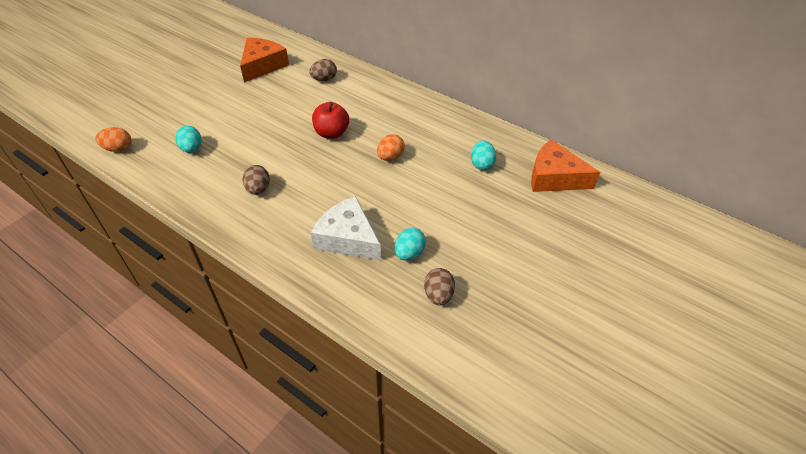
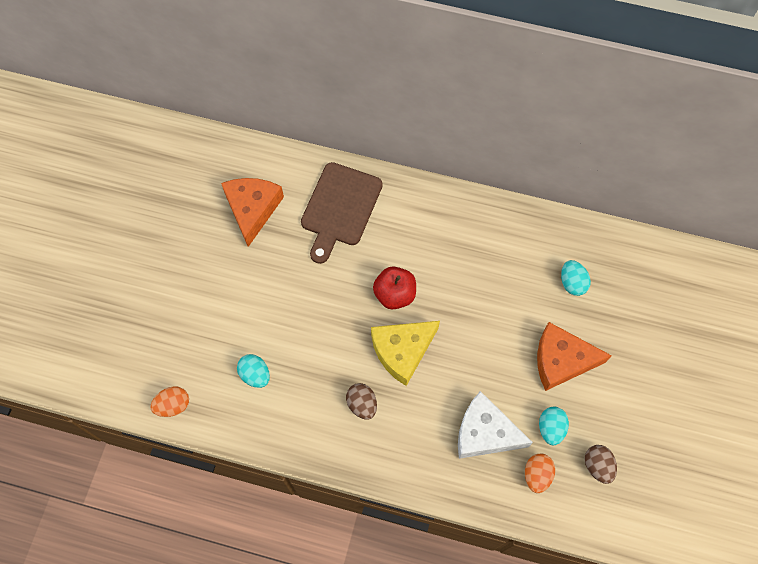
camera: 20 degrees left, 20 degrees up
(314, 167) = (402, 351): none -> yellow cheese
(324, 79) = (340, 208): brown egg -> brown cutting board
(390, 157) = (475, 307): orange egg -> orange egg (537, 475)
(554, 177) = (650, 275): orange cheese -> orange cheese (561, 360)

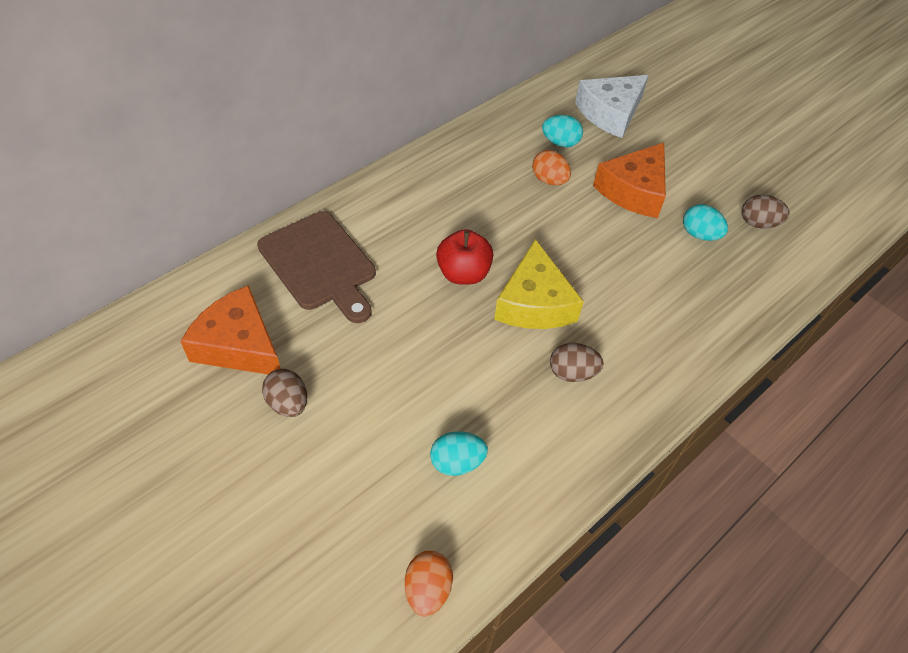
camera: 60 degrees left, 15 degrees down
(233, 262) = (288, 403): none -> brown egg
(485, 433) = (673, 285): white cheese -> white cheese (610, 113)
(537, 475) = (743, 270): orange egg -> orange egg (549, 180)

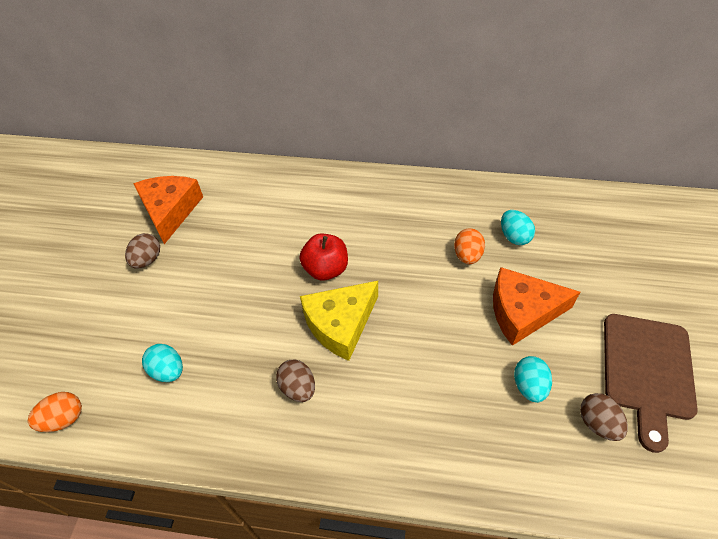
camera: 55 degrees right, 0 degrees up
(320, 264) = (261, 200): brown cutting board -> brown cutting board (647, 371)
(610, 113) = (588, 244): white cheese -> none

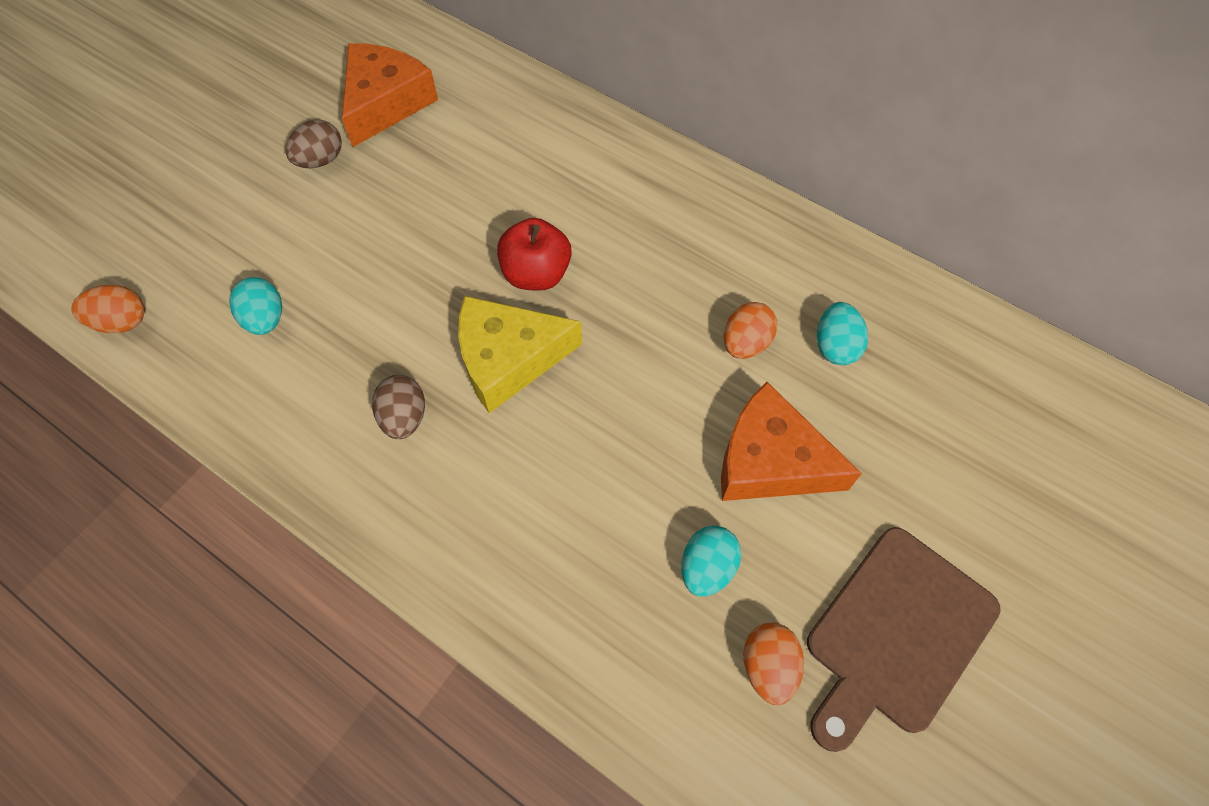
camera: 25 degrees right, 10 degrees up
(597, 423) = (768, 666): brown egg -> orange egg

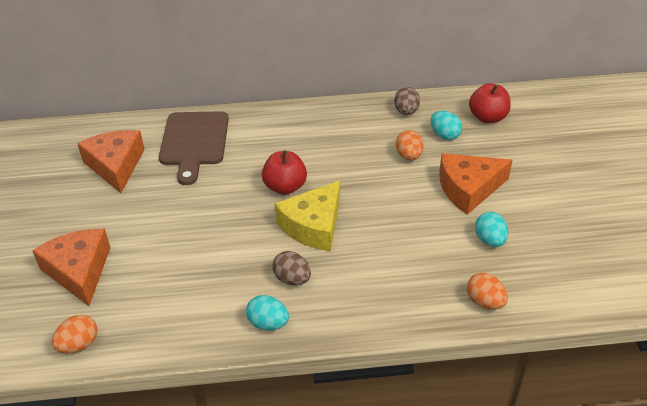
camera: 40 degrees left, 20 degrees down
(212, 224) = (79, 271): none -> orange cheese
(265, 319) = (166, 289): turquoise egg -> turquoise egg (268, 323)
(320, 160) = (109, 208): brown egg -> brown egg (406, 112)
(768, 666) = (551, 255): orange egg -> orange egg (484, 302)
(896, 634) = (580, 212): brown cutting board -> brown cutting board (194, 142)
(936, 362) = (487, 117): none -> red apple

